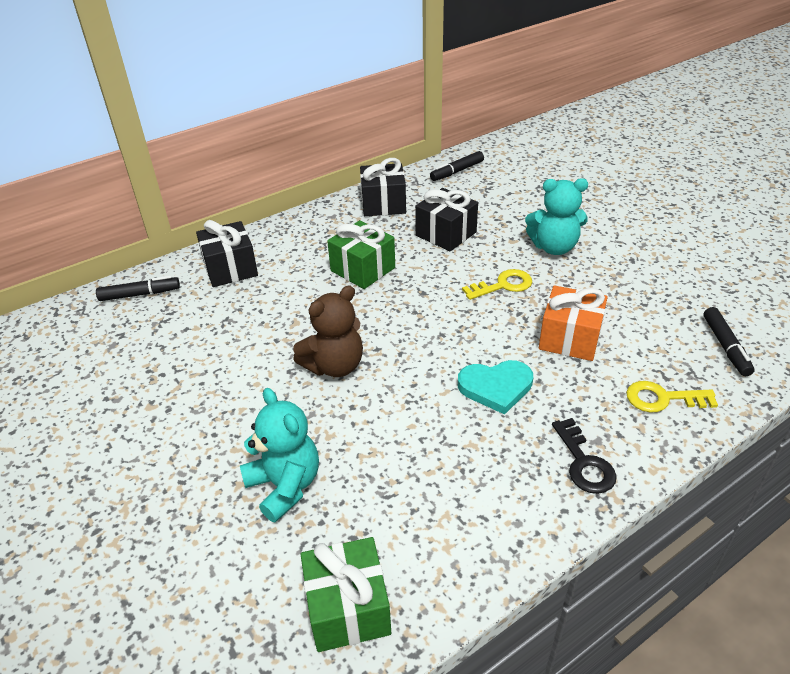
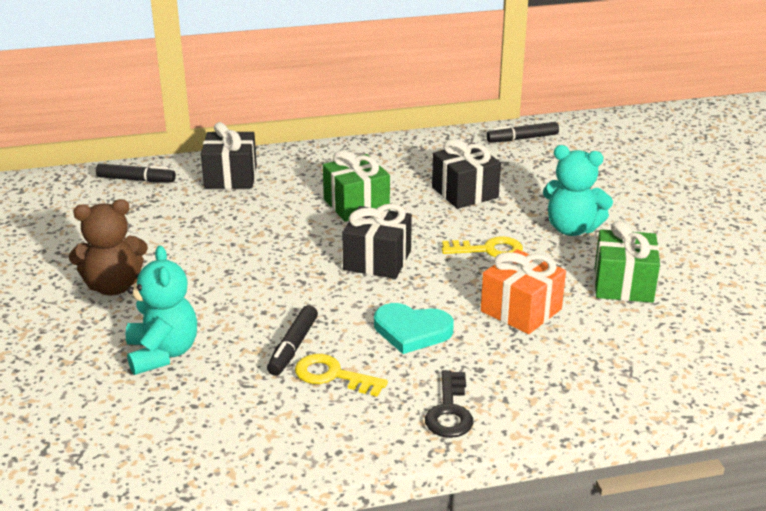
camera: 20 degrees right, 10 degrees down
(334, 366) = (271, 276): brown teddy bear -> brown teddy bear (114, 286)
(348, 608) = (154, 451): green gift -> green gift (623, 284)
(383, 204) = (420, 153): black gift -> black gift (377, 260)
(662, 398) = (576, 383): yellow key -> yellow key (332, 375)
(725, 346) = (688, 358): black marker -> black marker (293, 347)

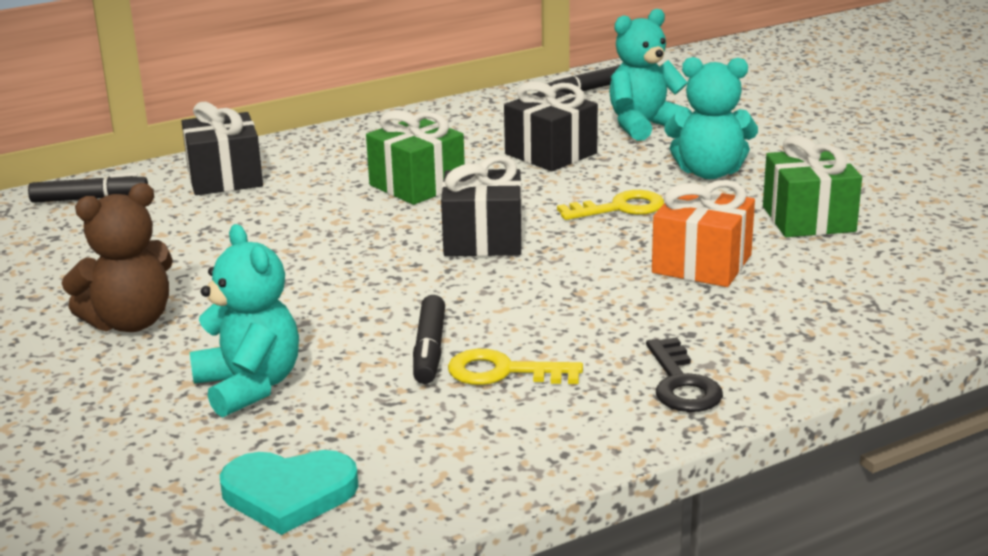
camera: 15 degrees left, 5 degrees down
(412, 331) = (577, 307): turquoise heart -> turquoise heart (288, 494)
(546, 178) = (643, 126): none -> turquoise teddy bear

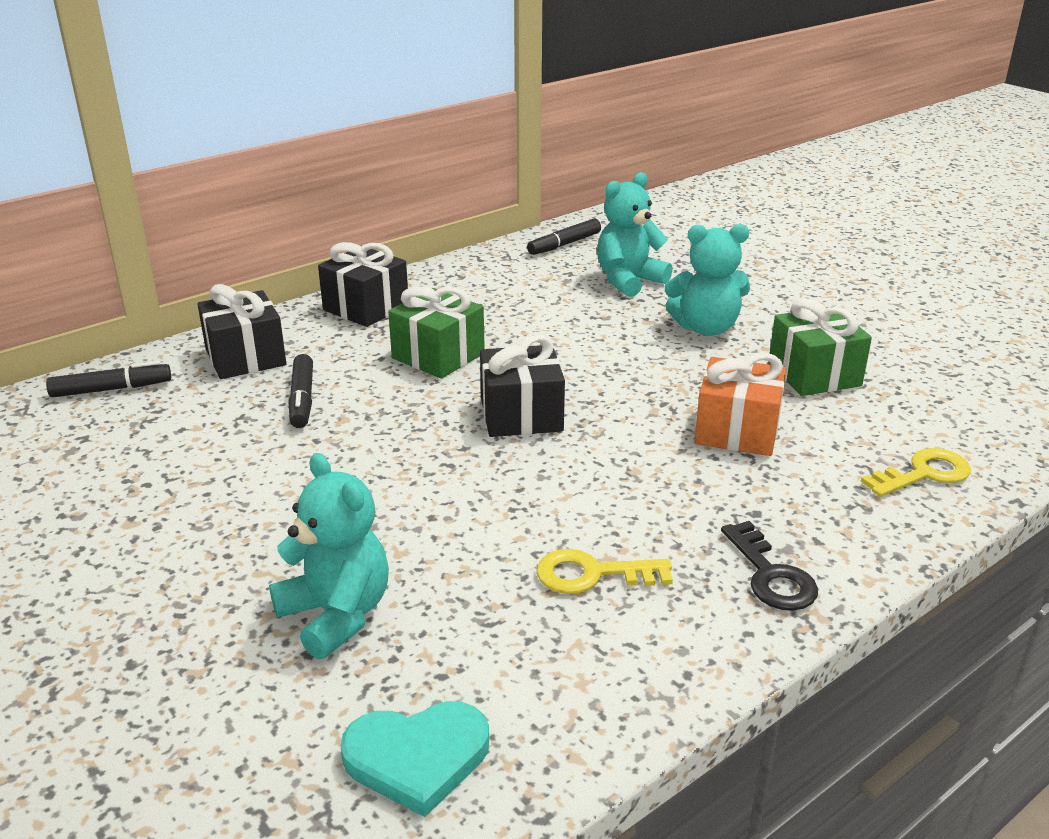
camera: 10 degrees left, 5 degrees up
(130, 322) = (188, 541): brown teddy bear -> none
(430, 350) = (510, 552): black marker -> black marker (302, 399)
(551, 153) = (554, 314): black gift -> black gift (366, 308)
(620, 208) = (639, 371): yellow key -> yellow key (924, 474)

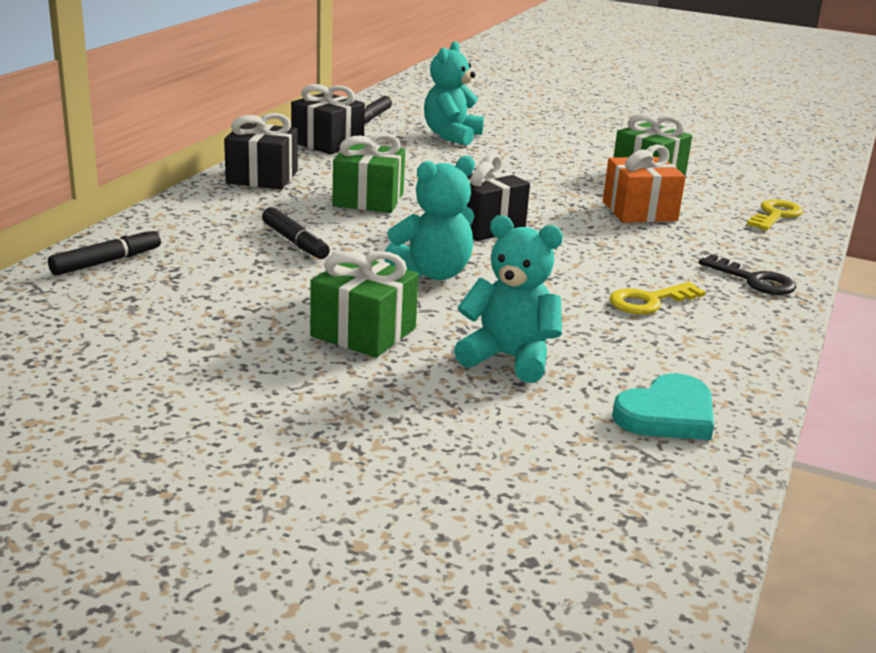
camera: 30 degrees left, 5 degrees down
(232, 536) = (363, 332): none -> green gift
(245, 357) = (202, 223): black gift -> black gift (327, 143)
(706, 328) = (544, 157): turquoise teddy bear -> turquoise teddy bear (433, 273)

